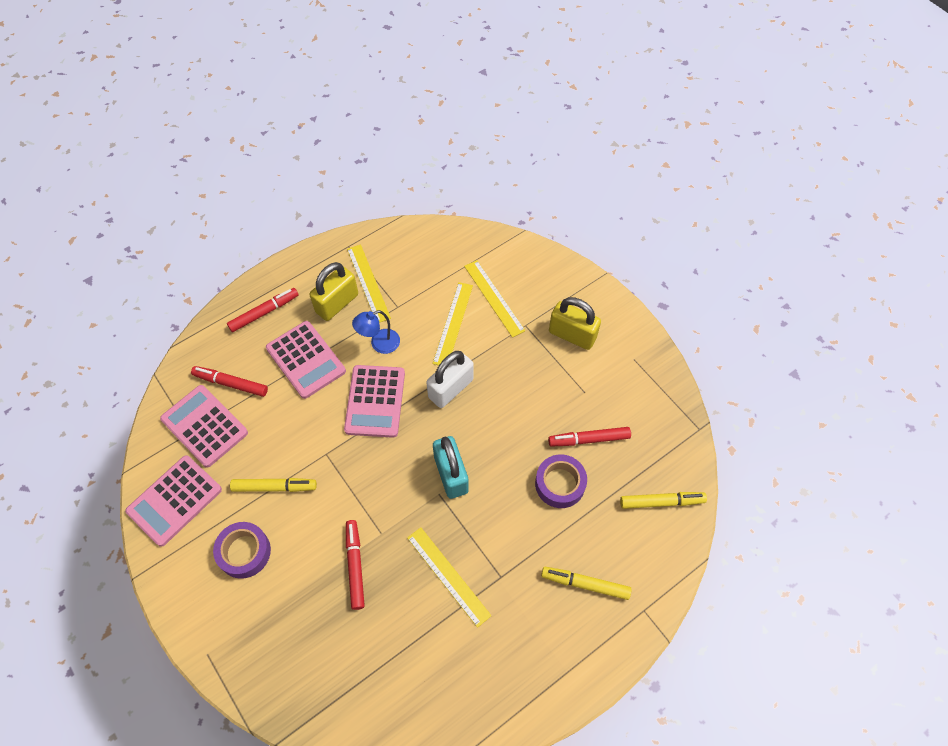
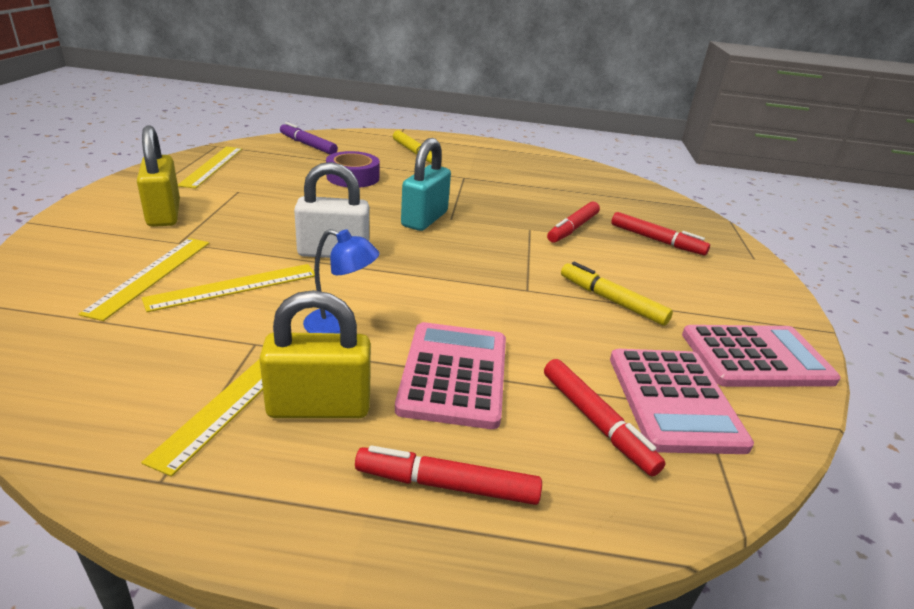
camera: 140 degrees left, 30 degrees down
(244, 552) = (681, 283): purple tape -> none
(375, 401) = (421, 289): pink calculator -> none
(448, 576) = (501, 193): yellow ruler -> yellow ruler (212, 166)
(589, 439) = (290, 177): red marker -> red marker (656, 240)
(661, 502) = (308, 145): yellow marker -> purple marker

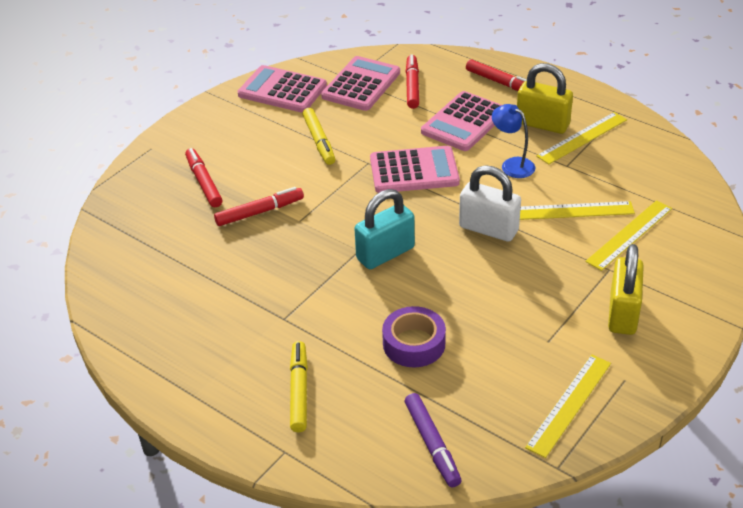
camera: 145 degrees left, 10 degrees up
(464, 291) = (414, 171): none -> pink calculator

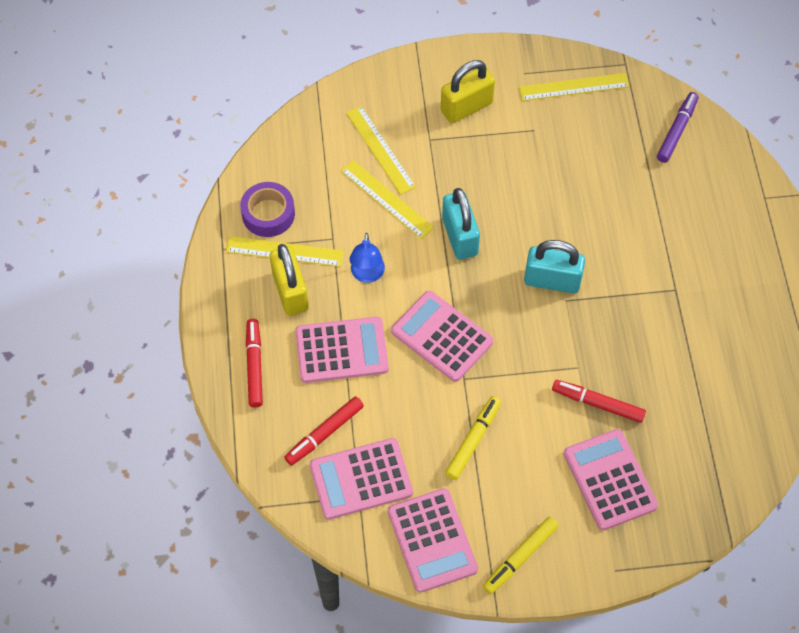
camera: 135 degrees left, 20 degrees up
(204, 182) = (609, 480): red marker -> pink calculator
(299, 391) = (718, 228): yellow marker -> yellow marker (520, 557)
(414, 343) = (614, 198): purple tape -> purple tape (268, 214)
(488, 229) = (459, 236): white padlock -> turquoise padlock
(629, 235) = (380, 149): yellow ruler -> yellow ruler turned 60 degrees clockwise

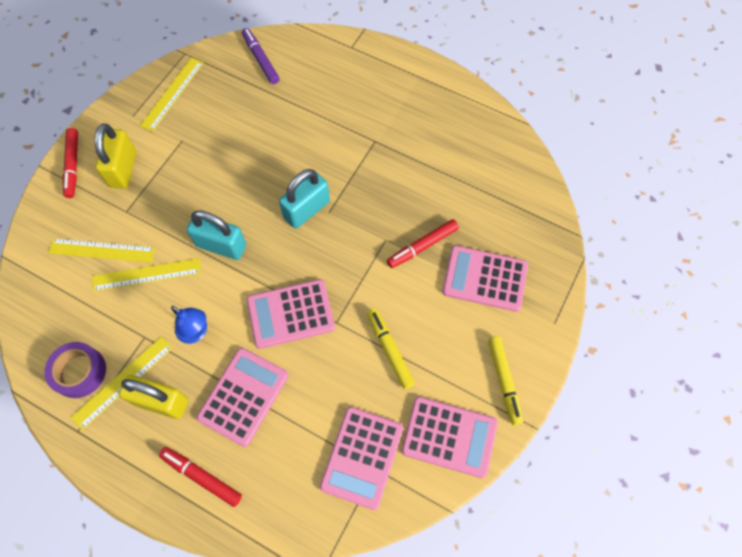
camera: 55 degrees left, 5 degrees up
(324, 433) = (303, 459): red marker -> red marker (73, 165)

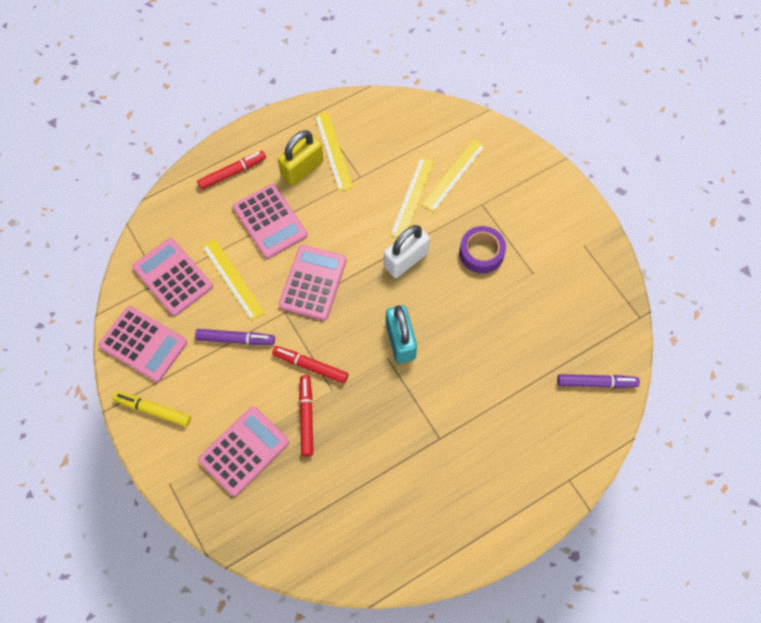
camera: 120 degrees right, 0 degrees up
(73, 165) = (551, 182): red marker -> red marker (310, 366)
(79, 372) = (359, 128): purple tape -> purple tape (481, 253)
(123, 169) = (526, 217): yellow padlock -> none
(172, 94) = (592, 287): yellow ruler -> yellow ruler (232, 279)
(196, 332) = (340, 212): blue lamp -> none
(221, 246) = (406, 260): turquoise padlock -> white padlock
(390, 350) = (235, 339): yellow marker -> purple marker
(449, 436) = (143, 344): pink calculator -> pink calculator turned 105 degrees counterclockwise

